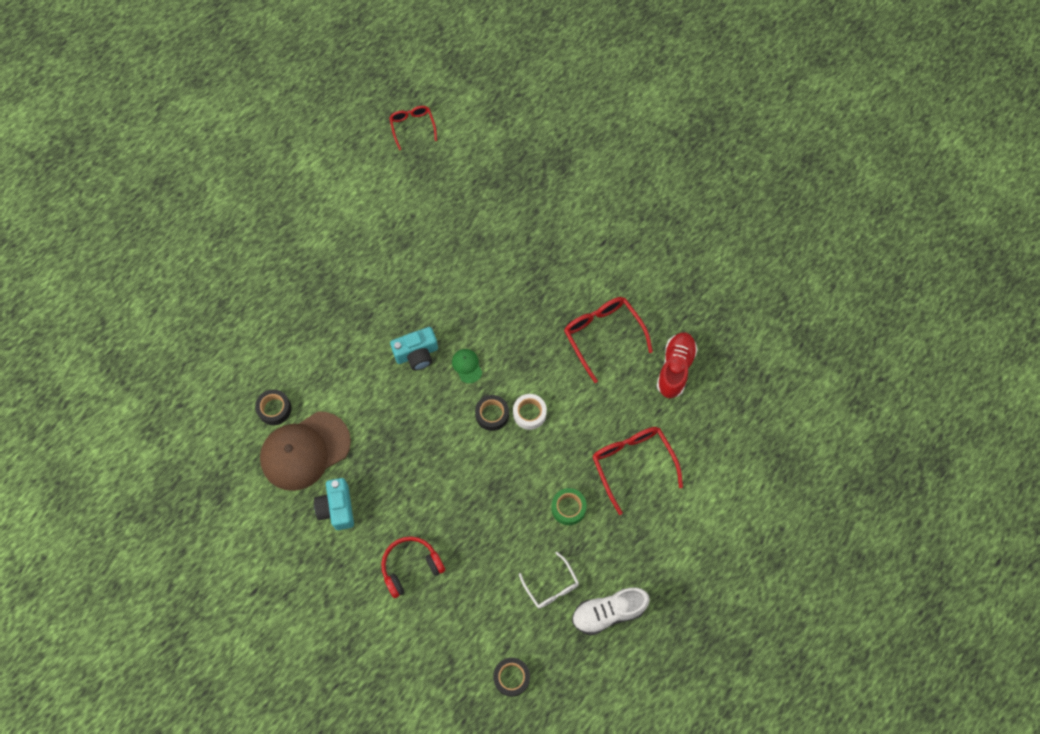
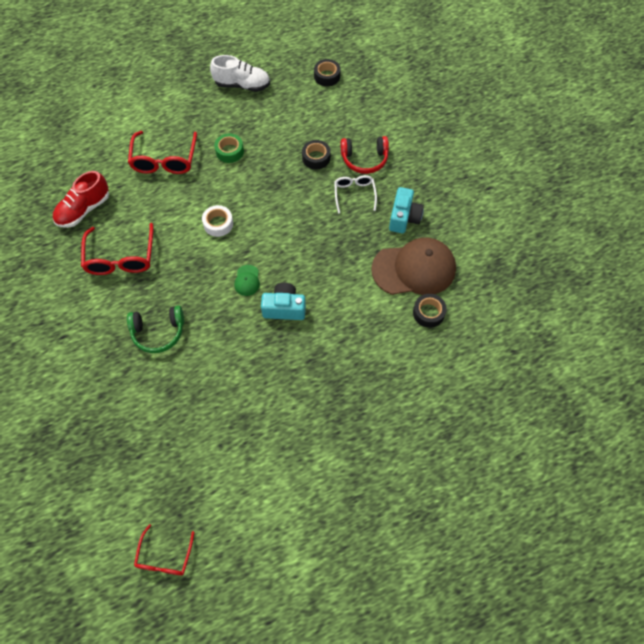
camera: 155 degrees left, 5 degrees down
(492, 414) = (248, 235): black tape -> black tape (316, 158)
(521, 282) = (158, 332): none -> green headphones
(551, 585) = (271, 112): white glasses -> white glasses (354, 195)

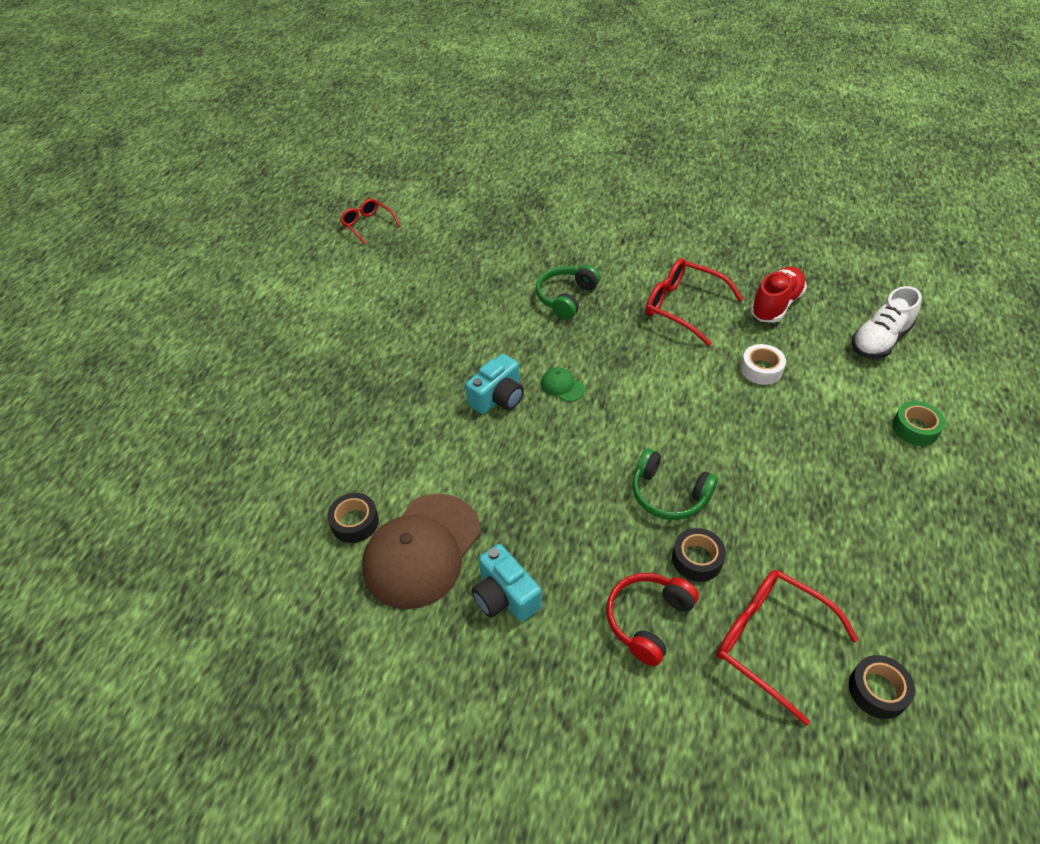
camera: 130 degrees right, 15 degrees down
(84, 210) = (775, 305): red shoe -> red shoe turned 45 degrees clockwise
(164, 159) = (810, 399): red glasses -> red glasses (772, 642)
(218, 224) = (664, 400): white tape -> white tape (761, 369)
(229, 151) = (780, 468): green tape -> green tape (915, 428)
(242, 85) = (919, 553): white shoe -> white shoe (879, 340)
(286, 187) = (668, 495): none -> green headphones
(354, 195) = (593, 563): white glasses -> none

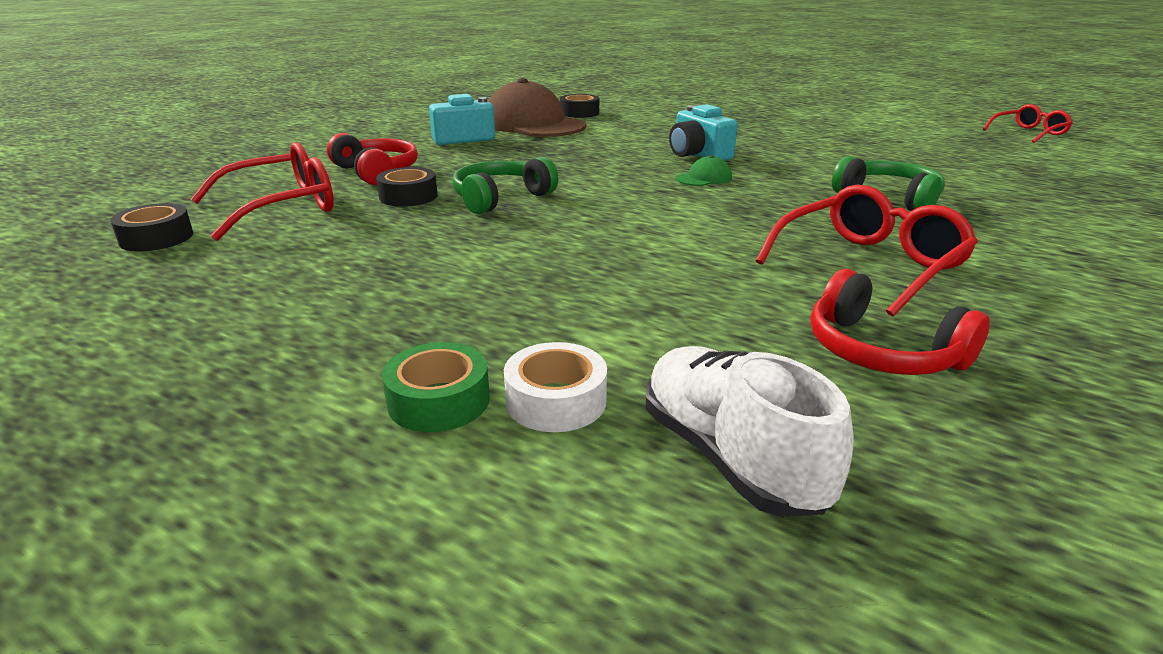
camera: 105 degrees right, 20 degrees down
(761, 369) = (684, 292): white tape -> white tape (556, 400)
(775, 305) = (881, 351): red shoe -> red headphones

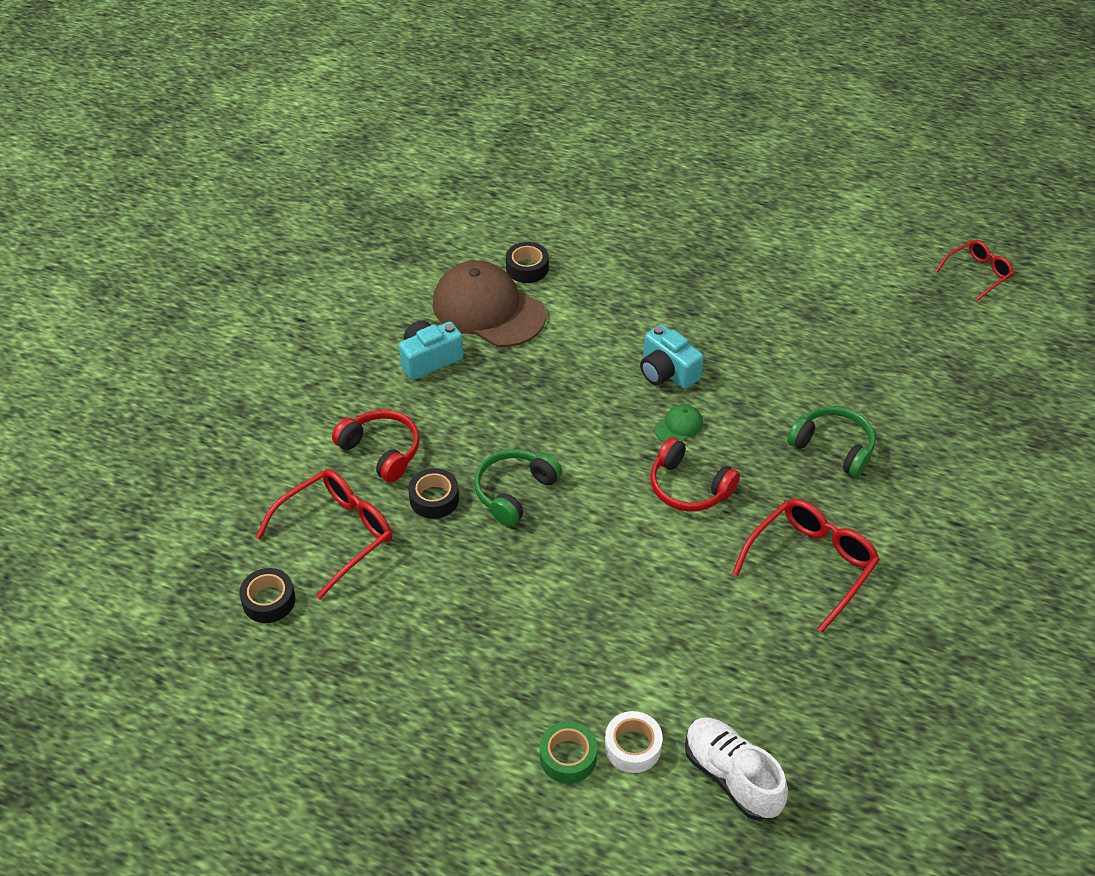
camera: 10 degrees left, 20 degrees up
(881, 351) = (812, 671): red headphones -> red headphones (688, 487)

